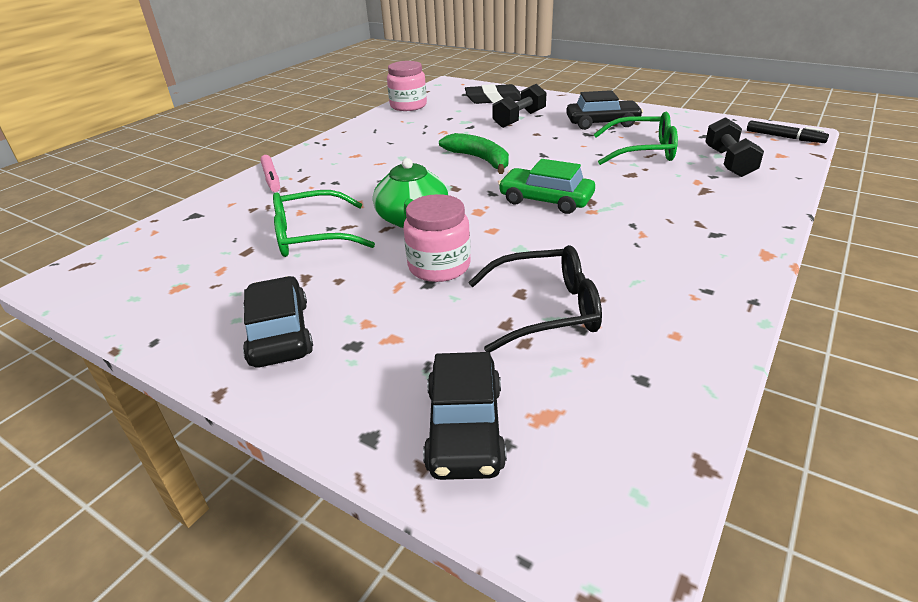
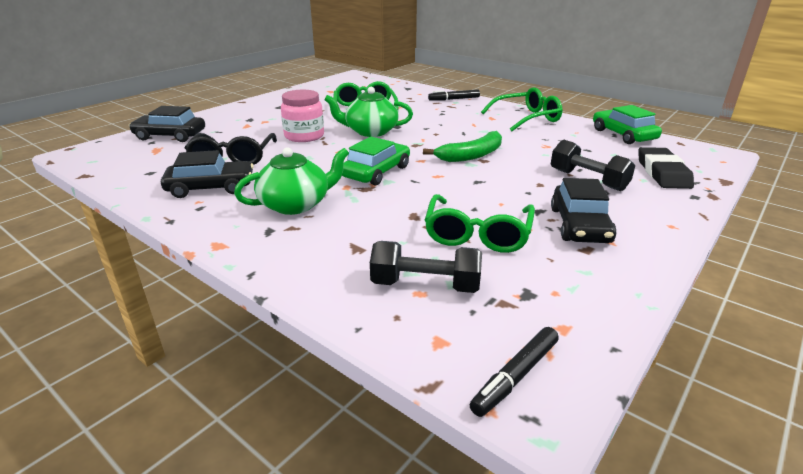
camera: 95 degrees right, 5 degrees down
(271, 178) = (454, 99): pink marker -> black marker
(279, 333) = (273, 107): black car -> black car (211, 188)
(358, 139) = (527, 118): none -> green glasses
(408, 106) = (623, 135): pink jar -> green car
(652, 230) = (296, 204): none -> green teapot

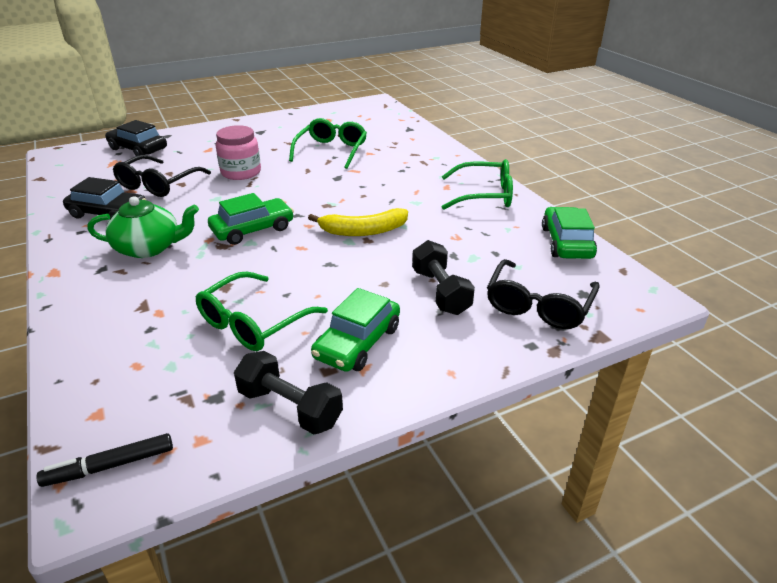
camera: 25 degrees right, 5 degrees up
(370, 131) = (304, 179): green teapot -> none
(425, 285) = (149, 360): black dumbbell -> black dumbbell (290, 407)
(454, 99) = (438, 153): black marker -> none
(472, 155) = (363, 231): green banana -> yellow banana
(580, 225) = (357, 342): black car -> green car
(662, 173) = (538, 305): black eraser -> black glasses

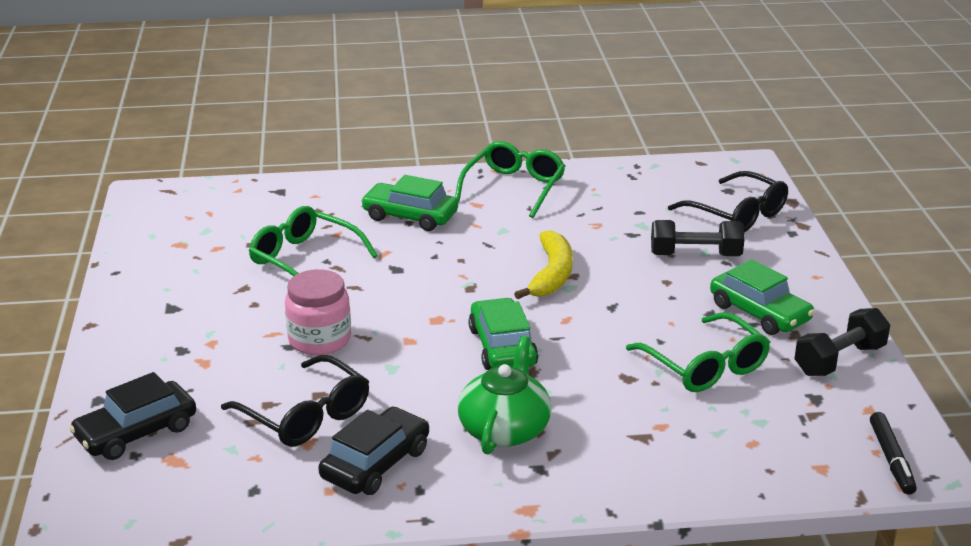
camera: 70 degrees left, 5 degrees down
(566, 242) = (640, 173): green car -> green car (410, 216)

